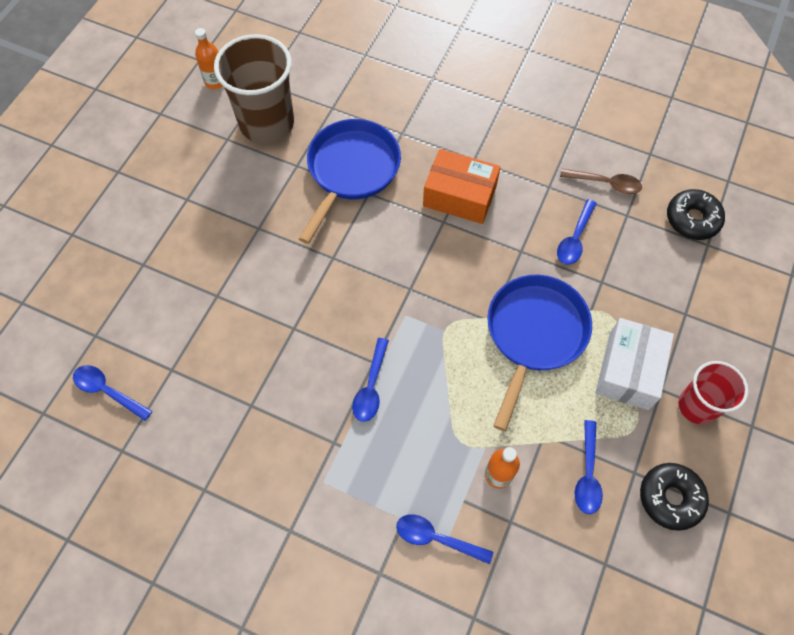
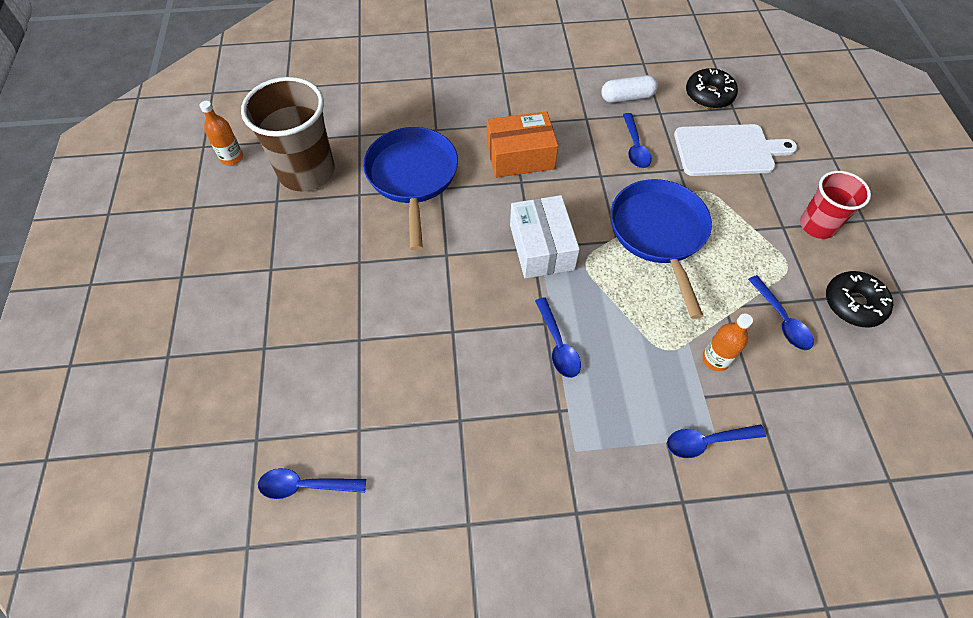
camera: 30 degrees left, 5 degrees down
(606, 183) = (627, 97): brown spoon -> white capsule
(628, 370) = (749, 225): white box -> white box (541, 247)
(666, 286) = (727, 150): none -> white cutting board

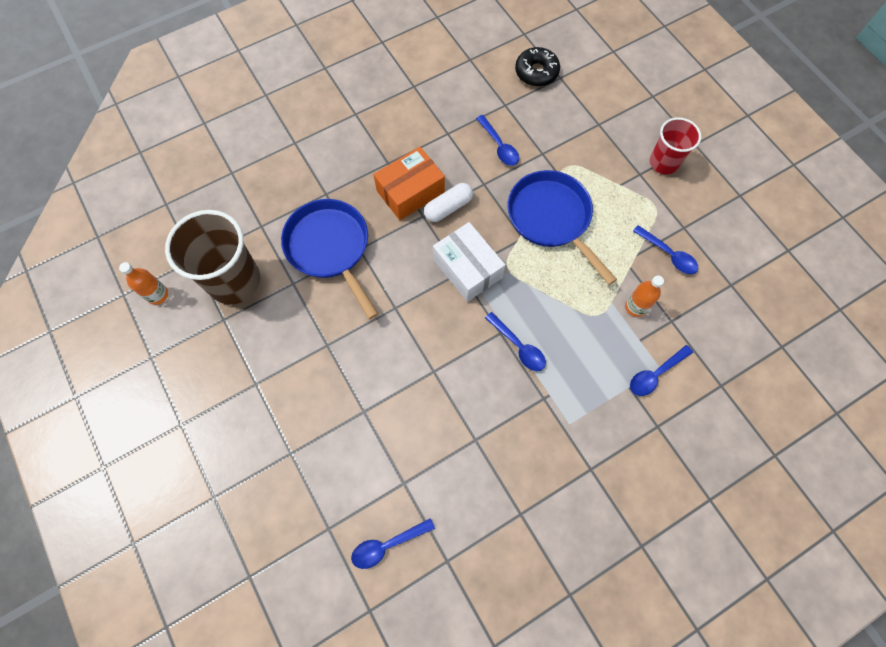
camera: 25 degrees left, 10 degrees up
(627, 97) = (472, 99): white capsule -> white capsule (448, 208)
(727, 150) = (572, 120): white cutting board -> none
(853, 304) = (712, 219): black donut -> none

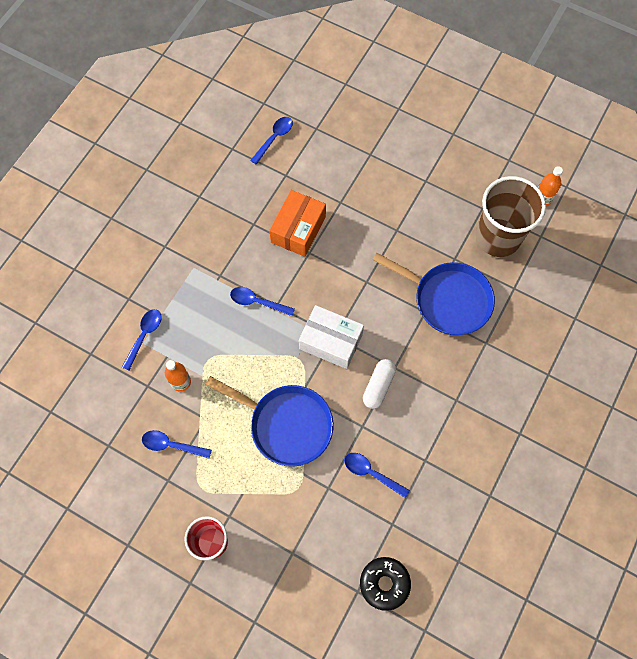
camera: 150 degrees right, 0 degrees up
(410, 191) = (419, 383): orange box -> orange box (298, 229)

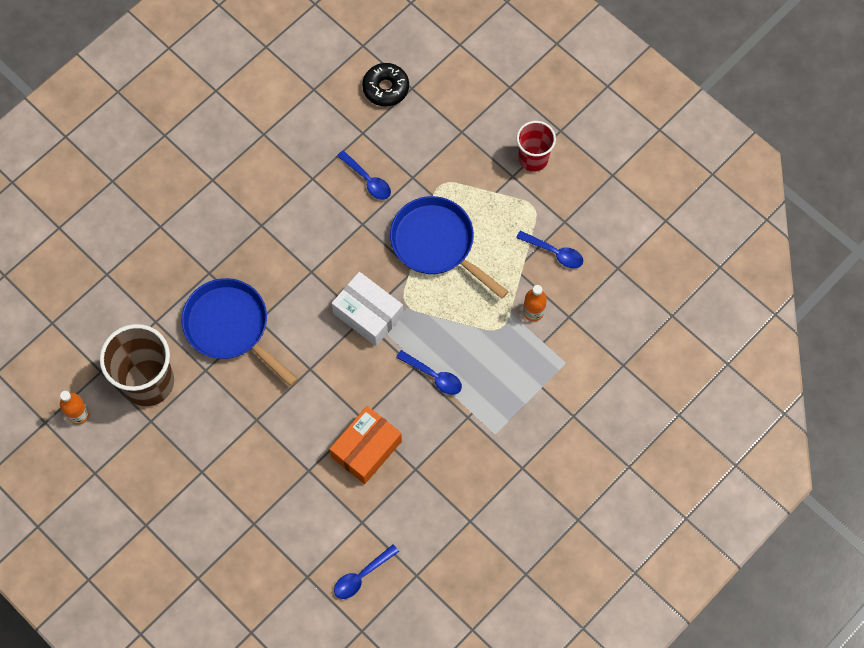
camera: 165 degrees left, 0 degrees up
(144, 335) = (562, 370): blue spoon -> none
(378, 386) = (334, 257): white capsule -> none

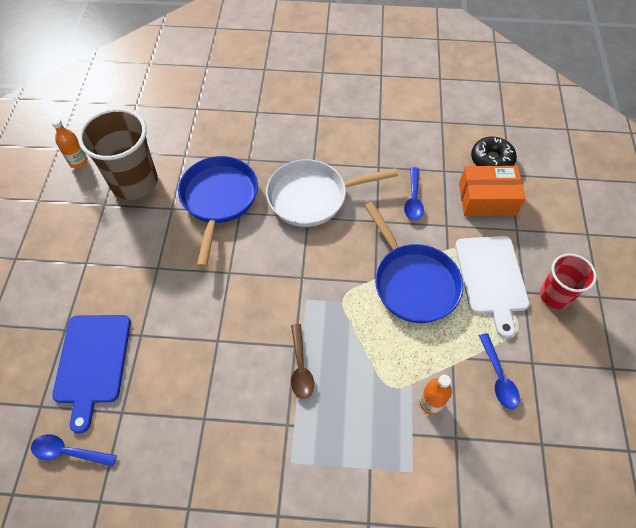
camera: 50 degrees right, 10 degrees down
(295, 253) = (312, 197): none -> white pan
(302, 519) = (92, 362): none -> blue cutting board
(366, 449) = (192, 364): orange box -> orange box (487, 199)
(368, 314) = (309, 278): white box -> none
(434, 376) = (300, 367): blue spoon -> brown spoon
(437, 244) = (413, 282): blue pan -> blue pan turned 150 degrees clockwise
(482, 187) = (491, 278): none -> white cutting board

